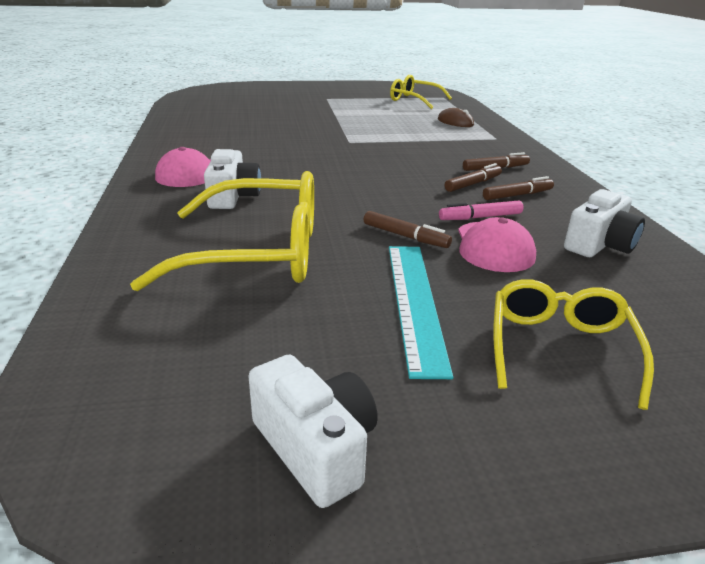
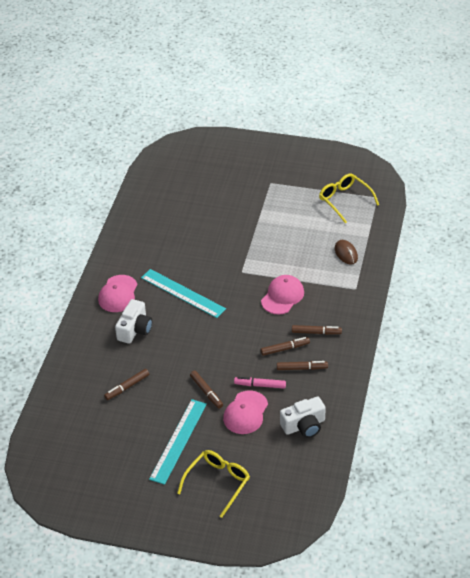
camera: 25 degrees right, 15 degrees up
(259, 253) = (127, 387): yellow glasses -> brown marker
(285, 162) = (183, 293): none -> turquoise ruler
(316, 447) = (102, 496): white camera -> none
(420, 151) = (282, 296): none -> pink cap

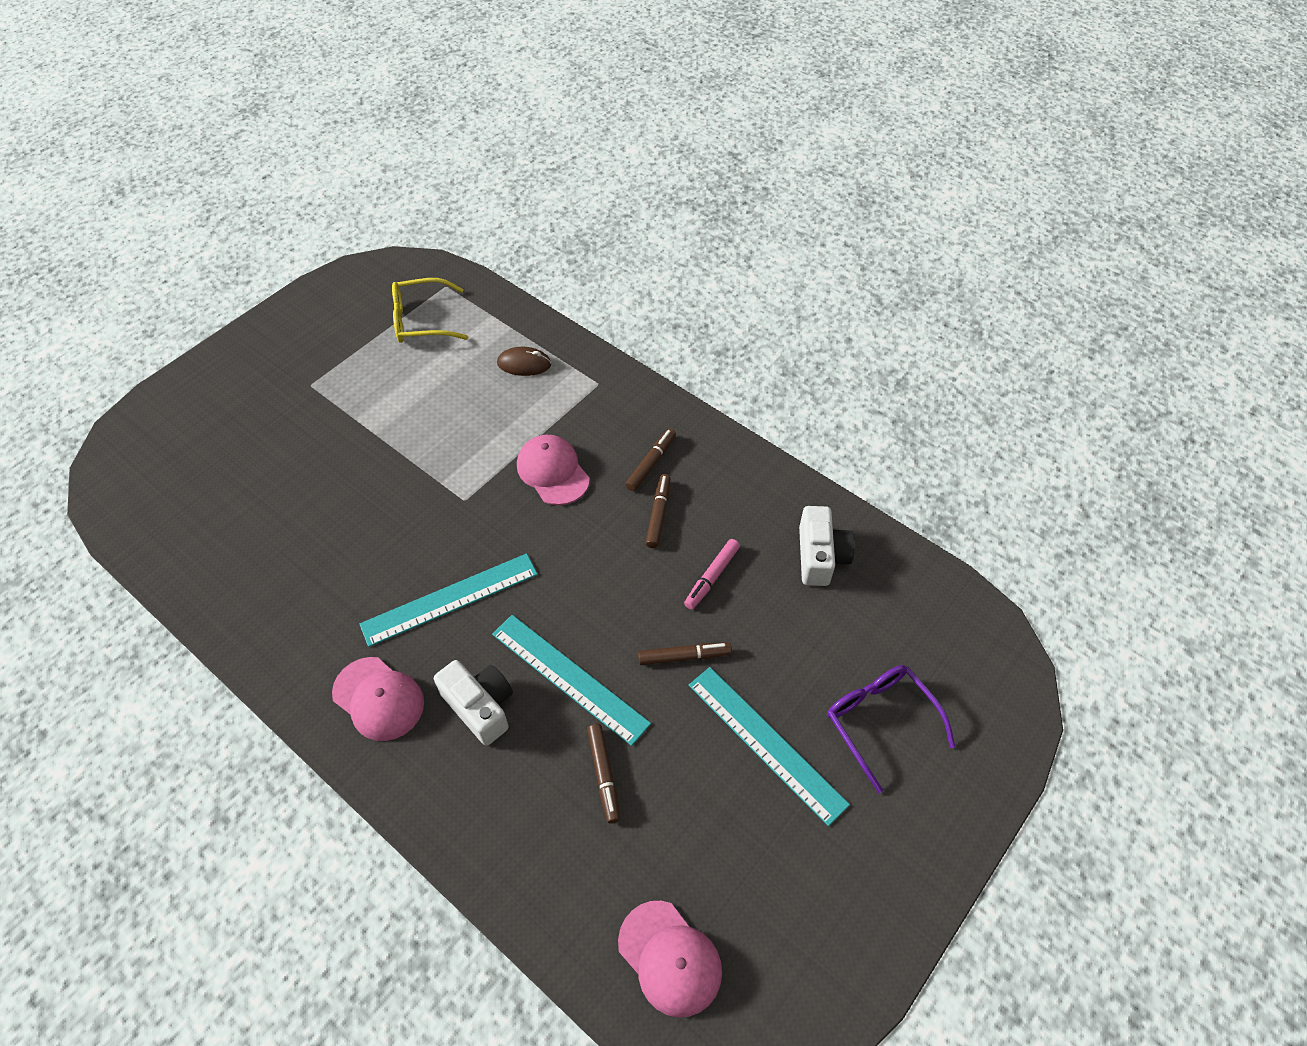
camera: 65 degrees left, 10 degrees up
(168, 354) = (569, 678): none -> turquoise ruler
(218, 483) = (880, 721): yellow glasses -> purple glasses
(245, 413) = (756, 620): pink cap -> pink cap (670, 958)
(301, 368) = (709, 510): brown marker -> none

